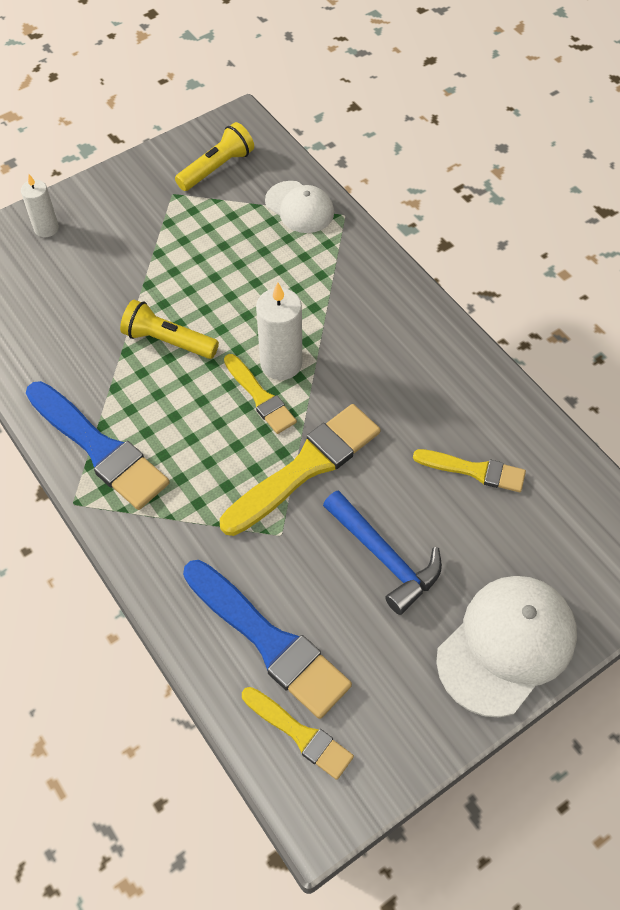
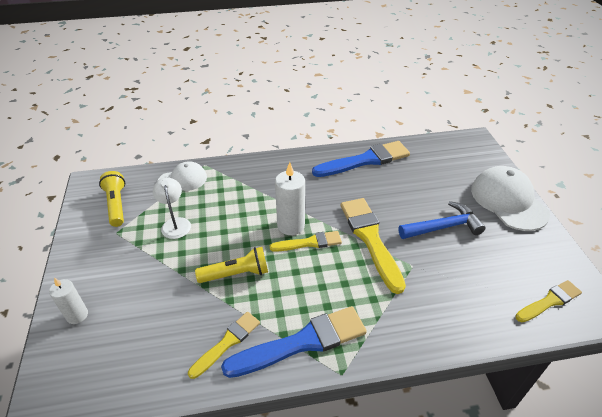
camera: 65 degrees left, 15 degrees down
(168, 341) = (236, 274): yellow flashlight -> yellow flashlight turned 150 degrees counterclockwise
(218, 240) = (175, 223): none -> white lamp
(269, 641) = (484, 295): blue brush -> blue brush (365, 160)
(474, 470) = (403, 176): yellow brush -> yellow brush (227, 342)

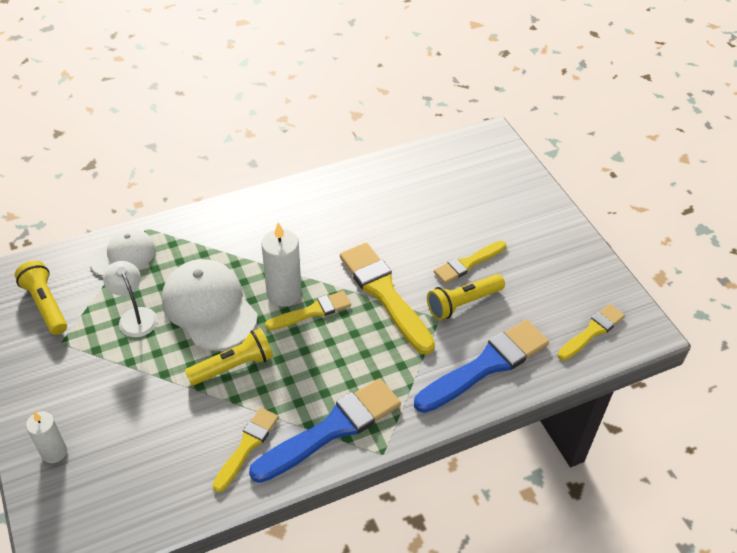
camera: 15 degrees left, 5 degrees up
(365, 160) = (358, 188): blue brush -> blue brush (486, 365)
(434, 257) = (462, 303): none -> yellow flashlight
(443, 227) = (468, 263): blue hammer -> yellow brush
(508, 201) = (539, 217): white cap -> white cap (209, 307)

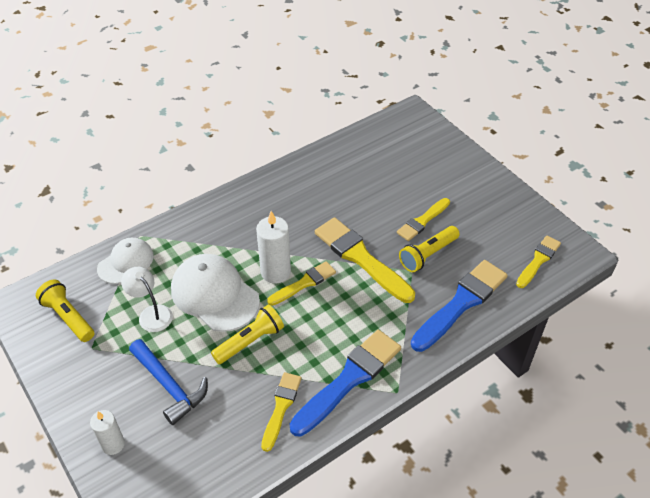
camera: 10 degrees left, 0 degrees up
(132, 400) = (169, 386): none -> blue hammer

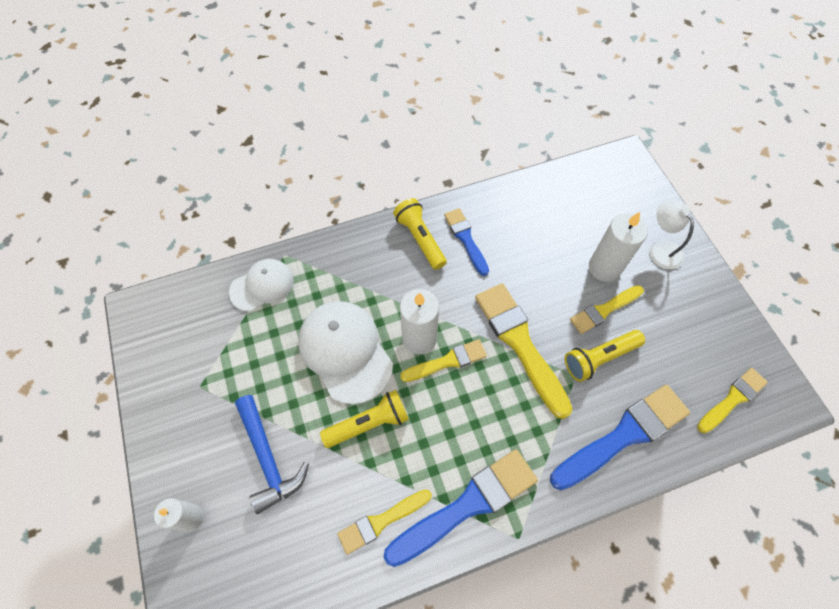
camera: 15 degrees right, 15 degrees up
(68, 317) = (186, 341): yellow flashlight -> yellow flashlight (420, 239)
(151, 313) = (272, 359): white lamp -> white lamp (661, 248)
(281, 407) = (381, 521): yellow brush -> yellow brush turned 150 degrees counterclockwise
(295, 193) = (466, 239): none -> blue brush
(415, 192) = (604, 268): none -> white candle

